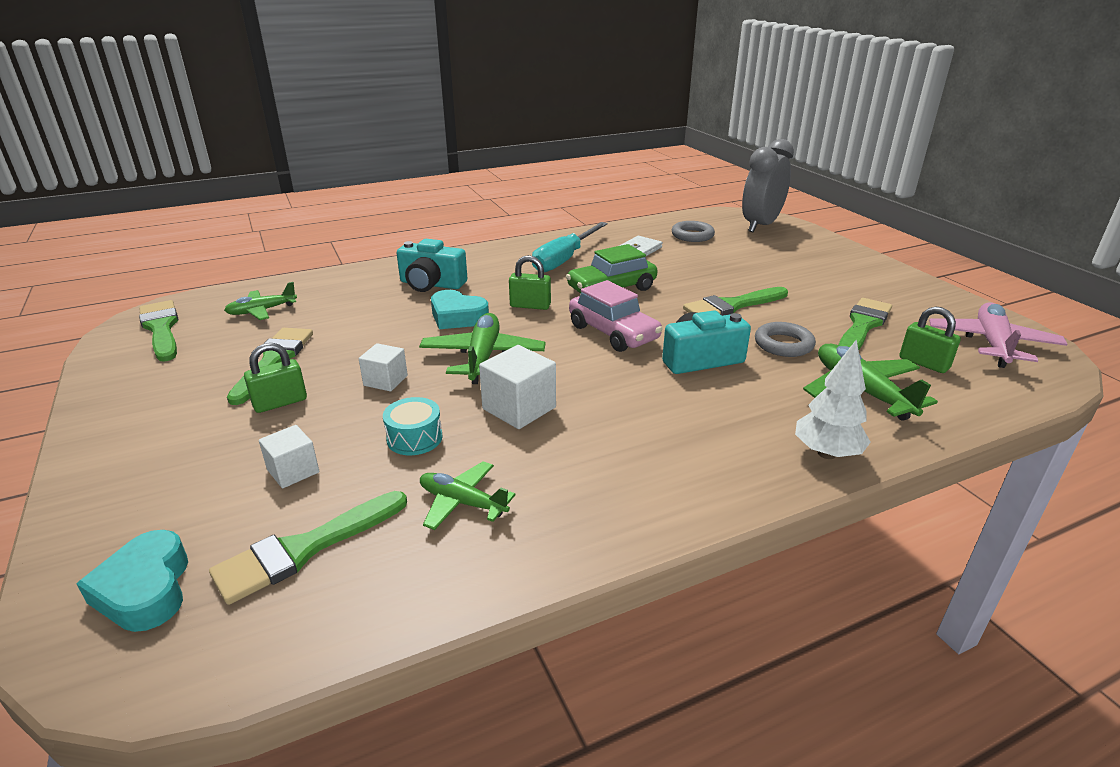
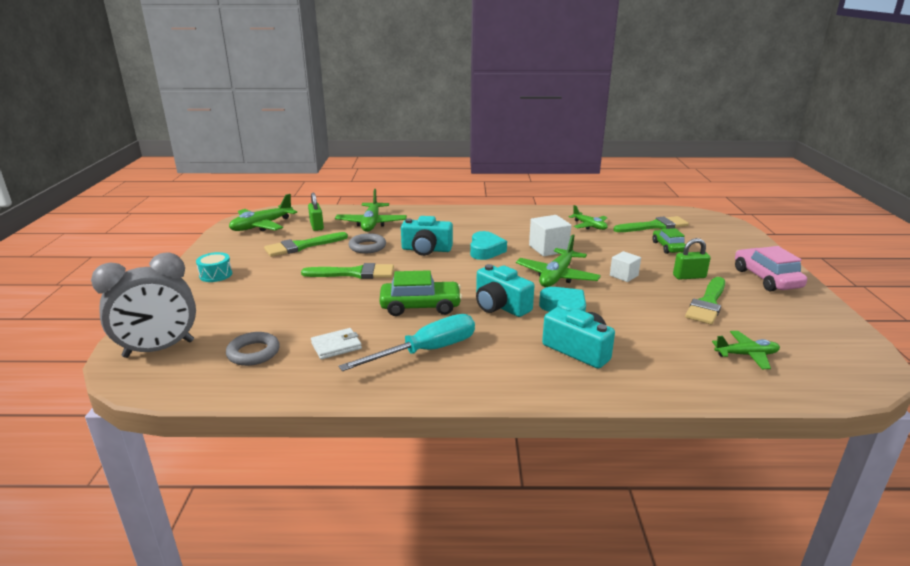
camera: 155 degrees left, 5 degrees down
(145, 589) = (711, 227): turquoise heart -> turquoise heart (485, 250)
(161, 329) = (834, 355): green brush -> none
(293, 471) = (668, 247): white cube -> green car
(414, 438) = (608, 247): turquoise drum -> turquoise drum (216, 275)
(530, 306) = (500, 306): green padlock -> turquoise camera
(613, 333) = (459, 273): pink car -> pink car (766, 279)
(826, 453) = (427, 212): white tree -> none
(992, 344) = (262, 226): pink plane -> green plane

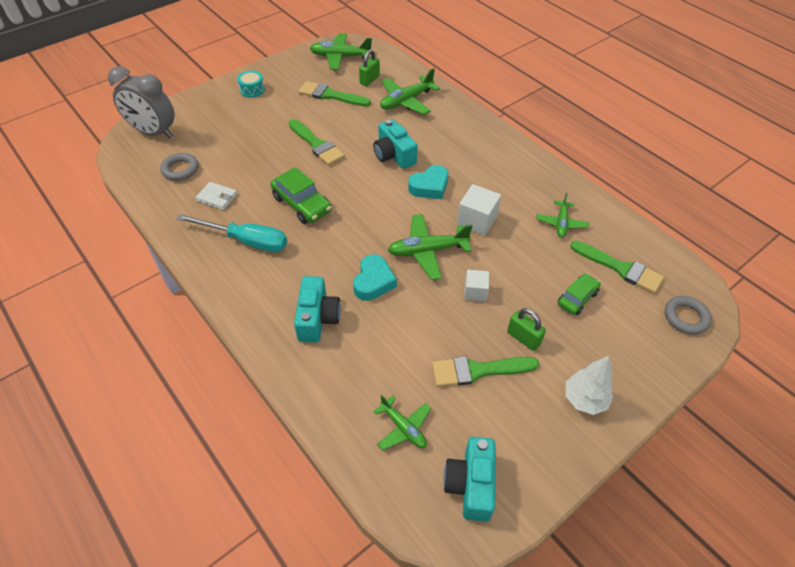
camera: 50 degrees right, 25 degrees up
(367, 247) = (364, 124): grey ring -> grey ring (685, 317)
(500, 306) = (343, 244): turquoise camera -> turquoise camera (470, 484)
(766, 279) = (584, 399): pink car -> white tree

